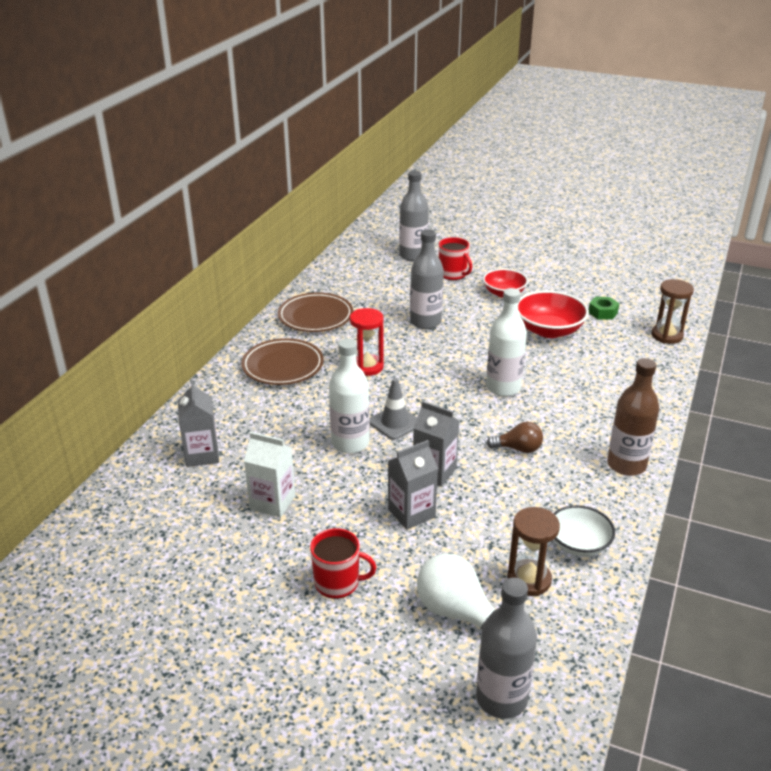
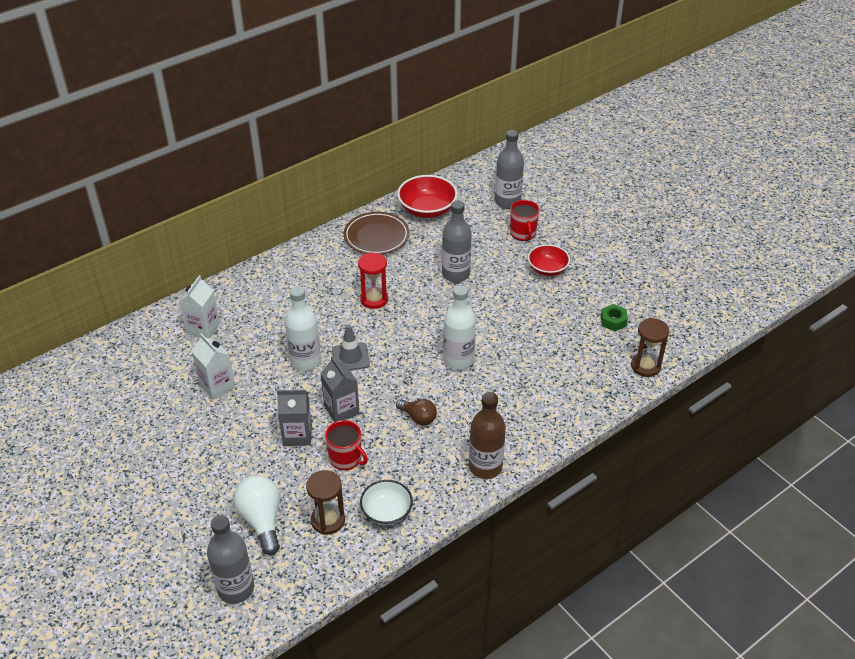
camera: 30 degrees right, 10 degrees up
(202, 455) = (203, 328): grey carton -> white carton
(283, 366) = (315, 274): brown plate -> none
(338, 583) = (208, 463): red mug -> red mug (346, 458)
(549, 330) = (548, 321): red bowl -> red bowl (427, 209)

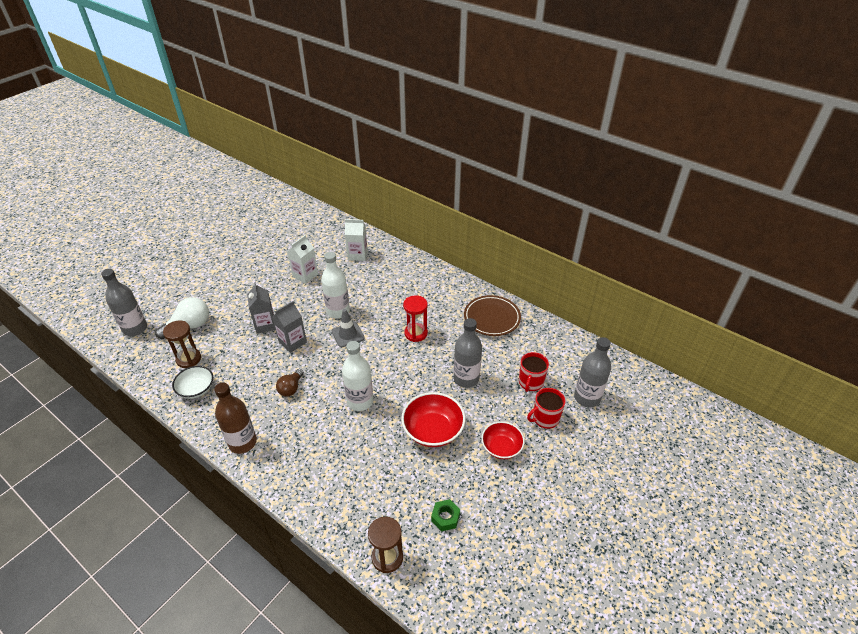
camera: 75 degrees right, 0 degrees up
(346, 458) = (245, 355): red mug -> red mug (530, 382)
(427, 209) = (543, 342): red bowl -> red bowl (433, 430)

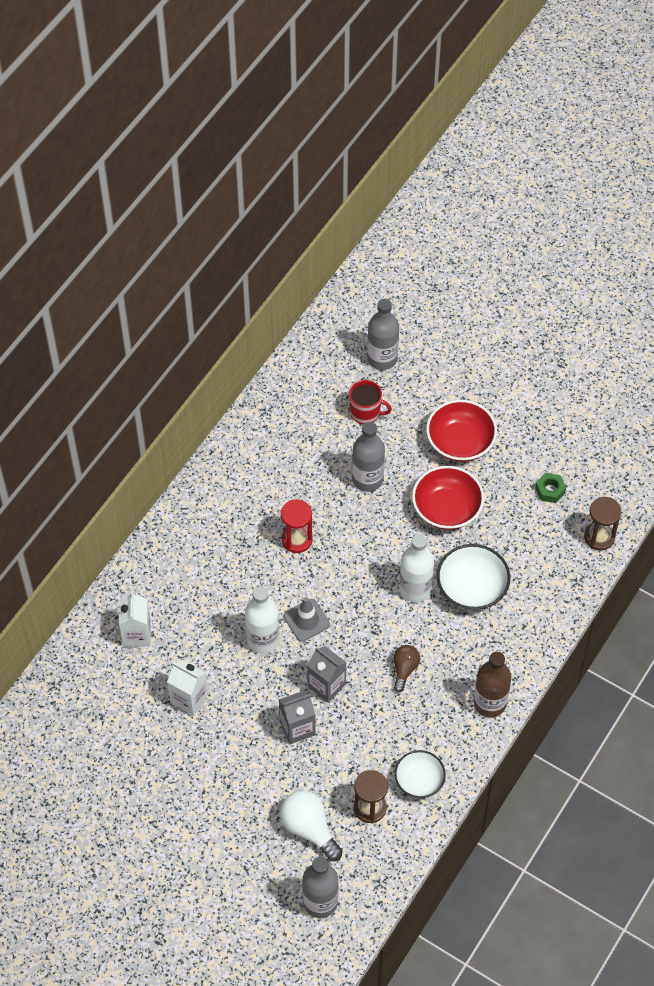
camera: 95 degrees left, 15 degrees up
(291, 388) = (404, 669): brown light bulb -> brown light bulb turned 90 degrees counterclockwise
(353, 441) = (472, 588): none -> white bowl
(492, 318) = (261, 453): brown plate -> none
(501, 447) = (460, 442): red bowl -> red bowl, size x1.51
(545, 418) = (416, 400): red mug -> none

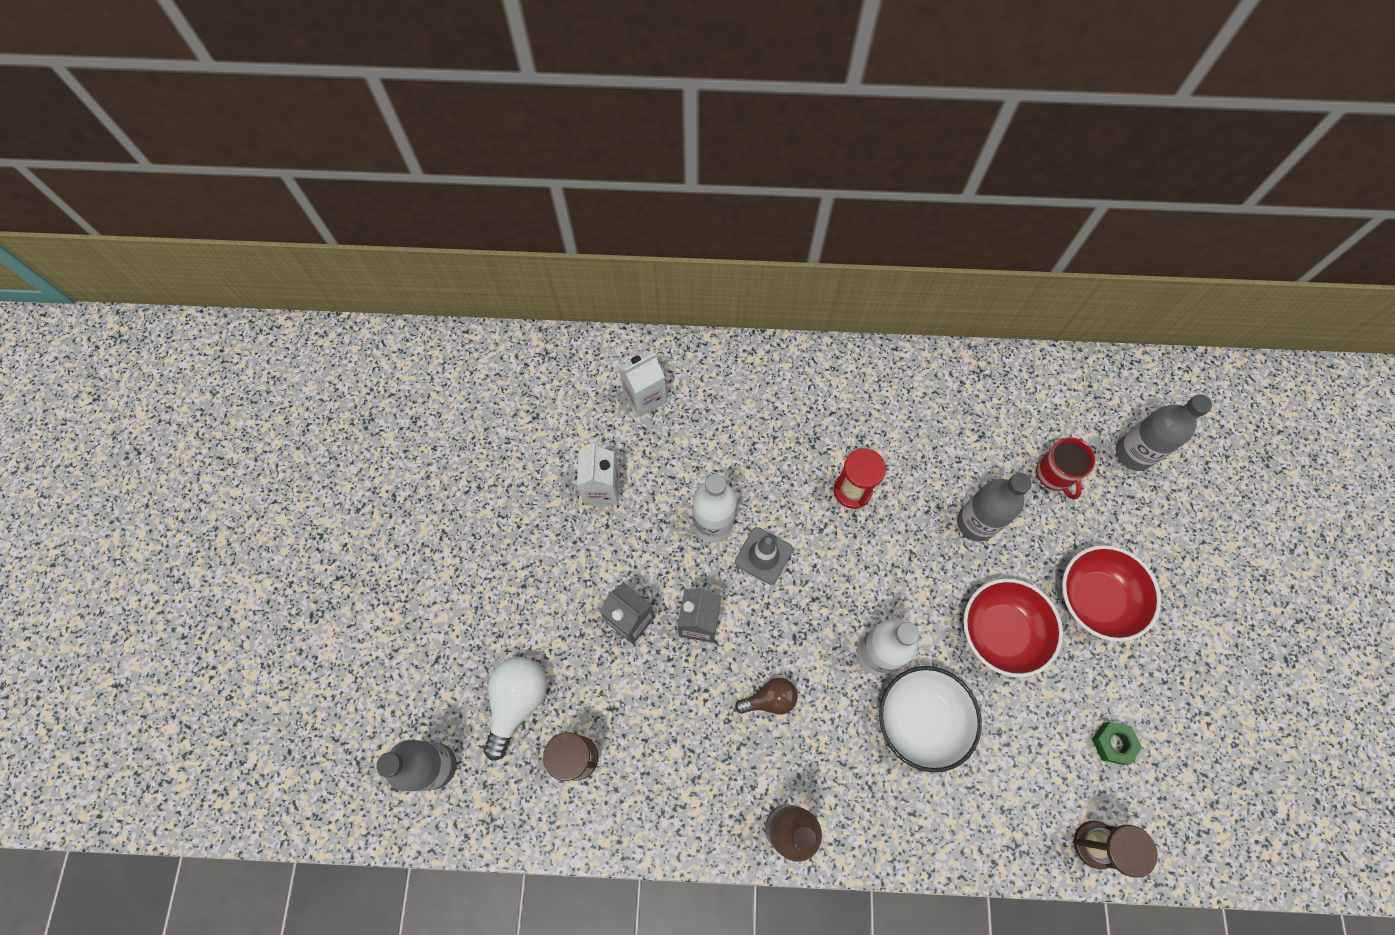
camera: 60 degrees right, 10 degrees up
(419, 780) = (641, 797): white bowl -> none

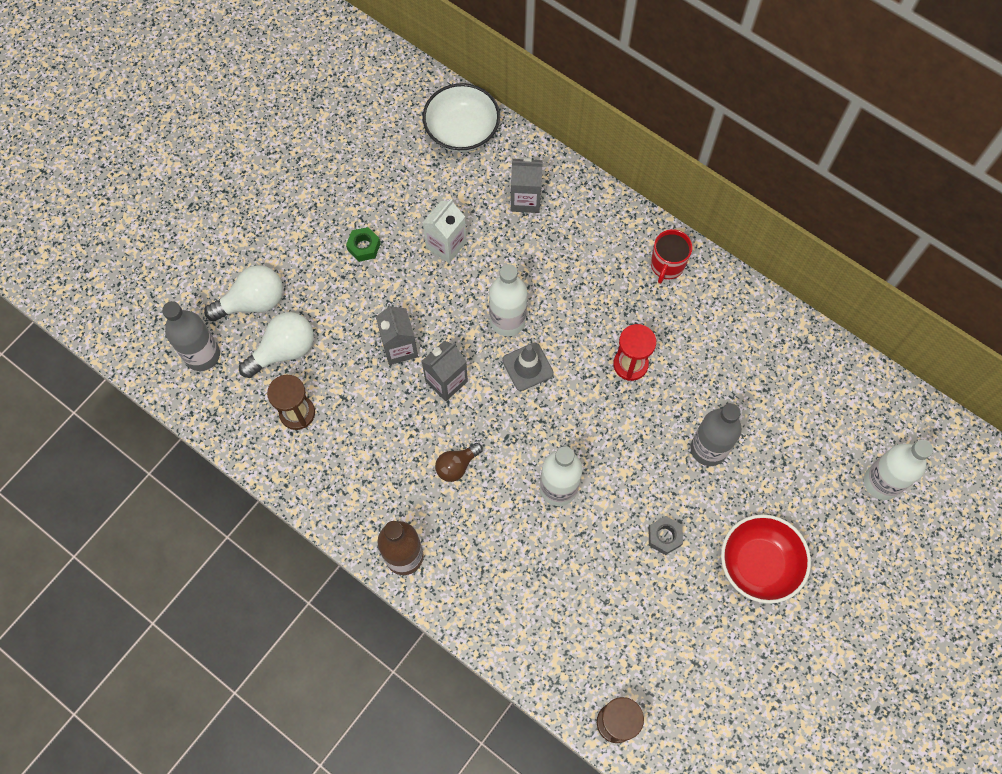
camera: 35 degrees right, 0 degrees up
(449, 673) = (253, 302): none -> white light bulb
(645, 397) = (525, 199): white carton -> grey carton
(770, 699) = (456, 466): brown light bulb -> brown light bulb turned 120 degrees clockwise
(921, 720) = (555, 554): white bowl -> white bowl (462, 131)
(1001, 632) = (664, 537): red bowl -> grey nut
(1055, 474) = (802, 455): red mug -> red mug (667, 265)
(1113, 743) = (686, 668): green nut -> green nut (364, 247)
(1133, 453) = (881, 482): grey bottle -> white bottle

